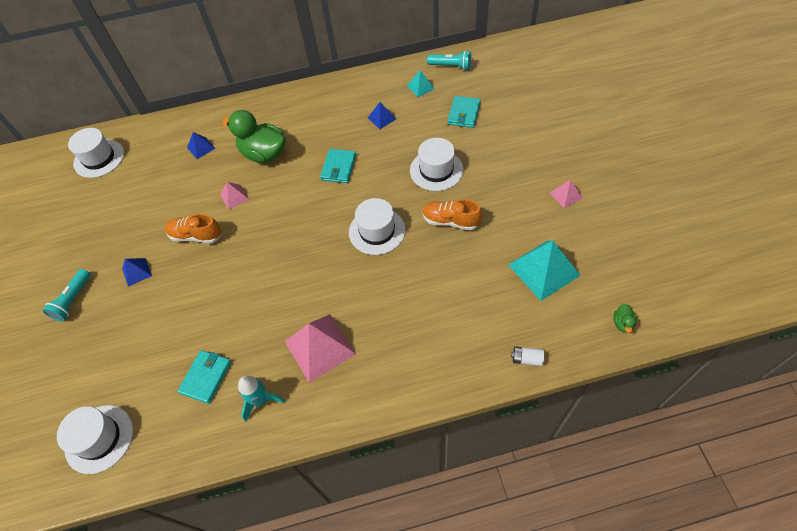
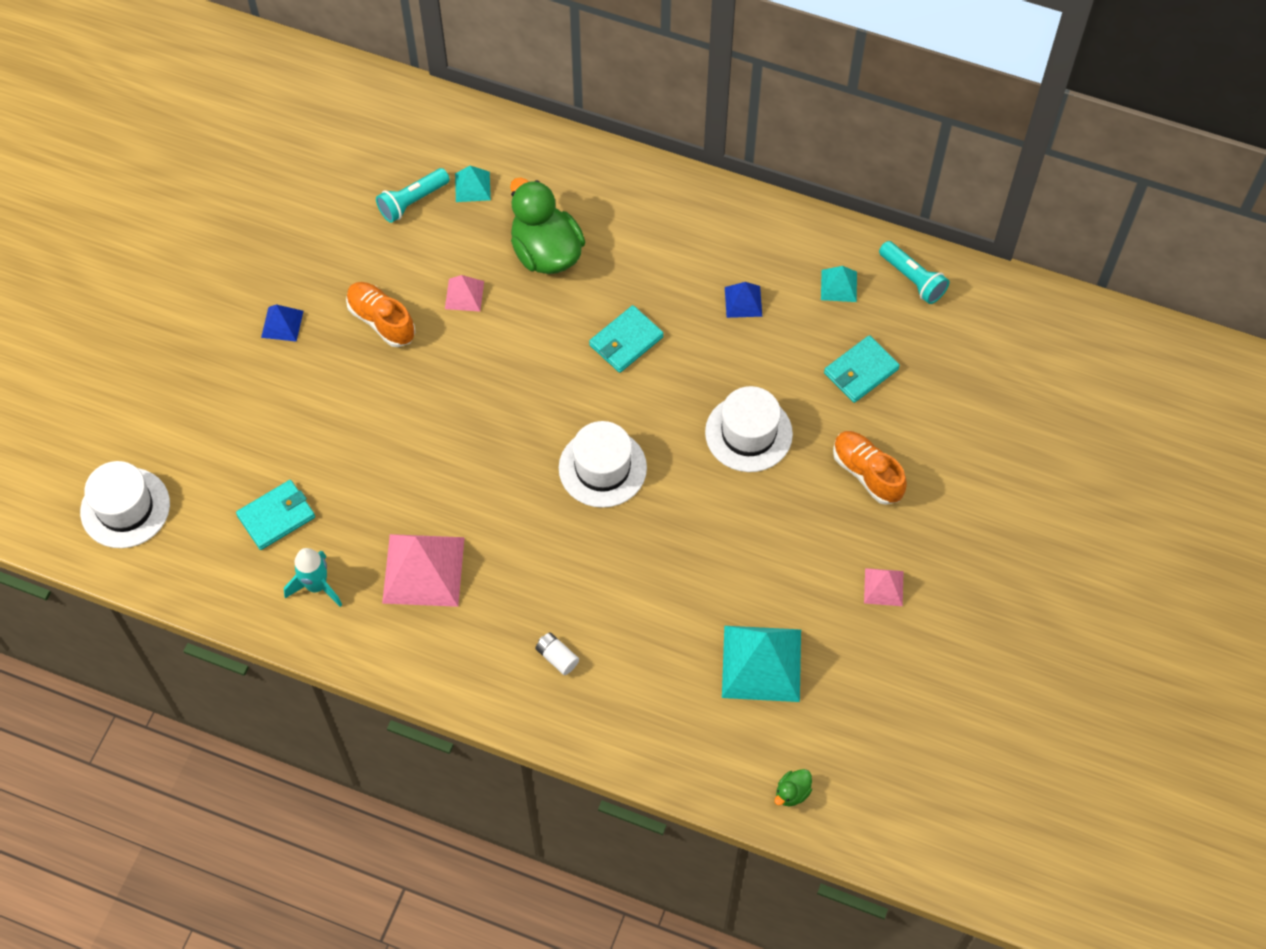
camera: 30 degrees right, 5 degrees up
(73, 300) = (189, 313): turquoise flashlight -> turquoise flashlight (412, 202)
(99, 158) = (334, 115): white hat -> none
(201, 148) = (472, 186): blue pyramid -> turquoise pyramid
(451, 221) = (705, 519): orange shoe -> orange shoe (867, 473)
(526, 359) = (642, 751): white battery -> white battery (557, 657)

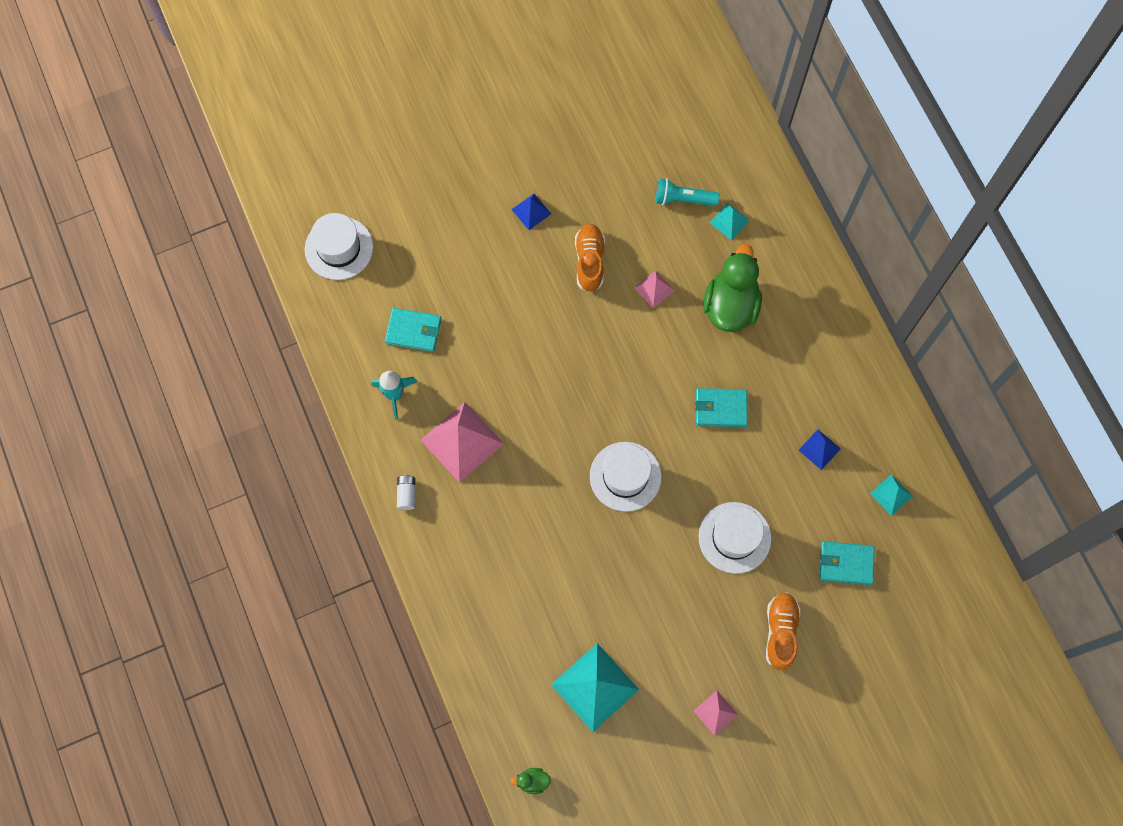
camera: 45 degrees right, 10 degrees up
(557, 657) = (483, 567): white battery -> white battery (406, 494)
(913, 279) = (944, 534): turquoise flashlight -> none

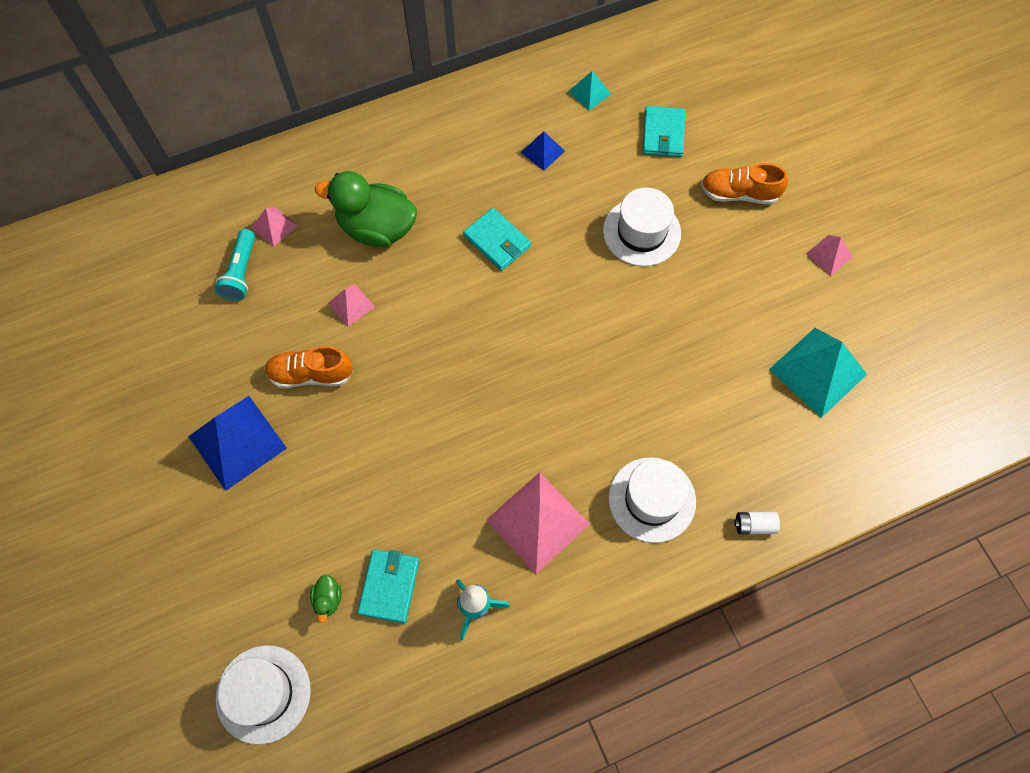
camera: 90 degrees left, 5 degrees down
(406, 494) = (607, 589): white battery -> white battery (754, 525)
(531, 211) = (237, 442): blue pyramid -> blue pyramid, size x1.98
(532, 781) = (930, 436): green duck -> green duck (328, 599)
(625, 476) = (577, 338): white hat -> white hat (652, 499)
(720, 408) = (497, 241): turquoise wallet -> turquoise wallet turned 45 degrees counterclockwise
(729, 221) = (274, 226): turquoise pyramid -> pink pyramid

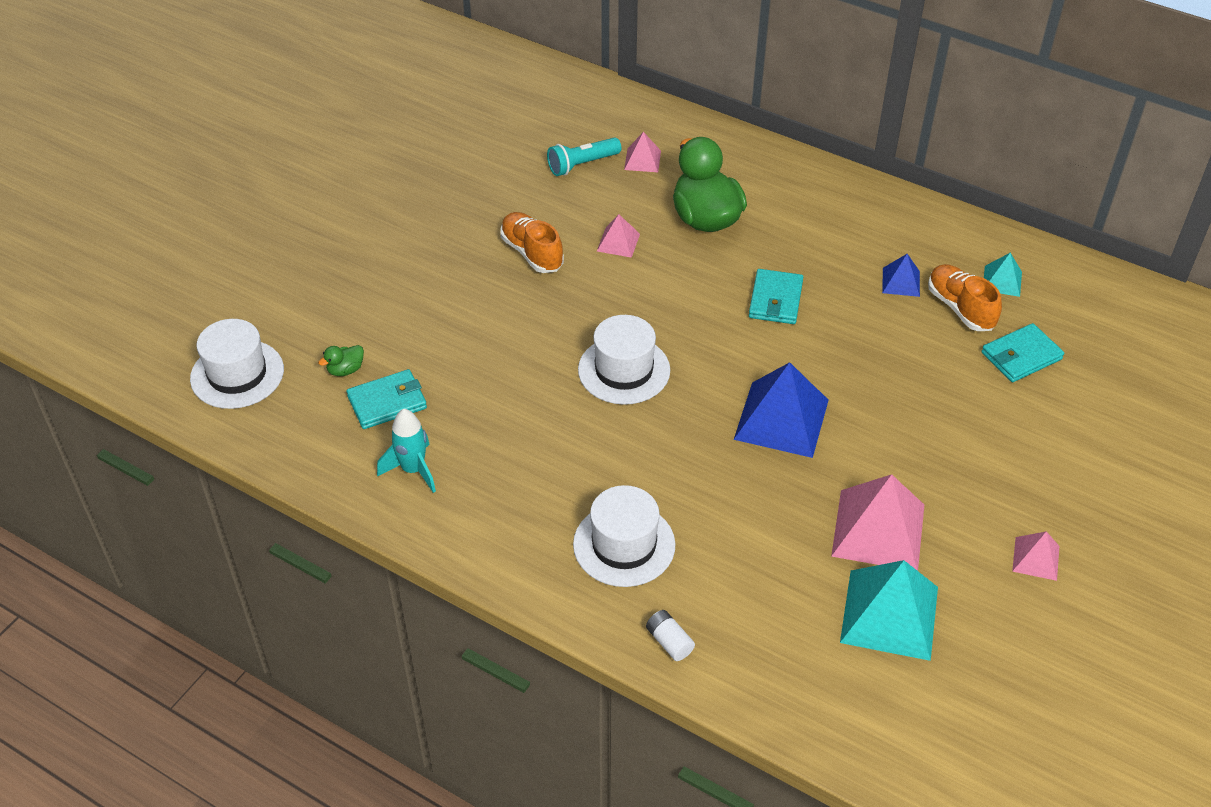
camera: 55 degrees right, 20 degrees down
(237, 442) = (434, 243): blue pyramid -> blue pyramid (781, 419)
(538, 522) = (529, 471): pink pyramid -> pink pyramid (878, 530)
(641, 232) = (895, 395): white hat -> white hat (624, 370)
(739, 193) = (1022, 448): orange shoe -> orange shoe (960, 308)

